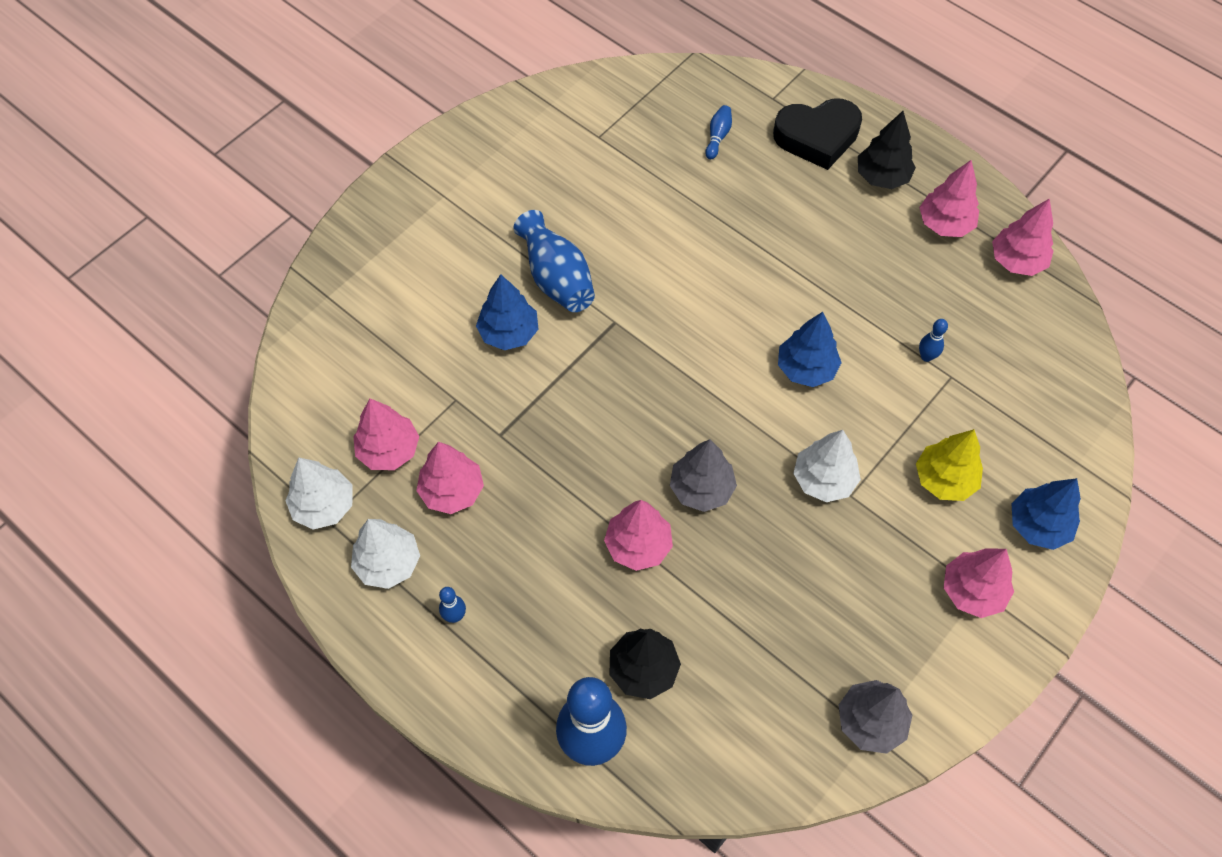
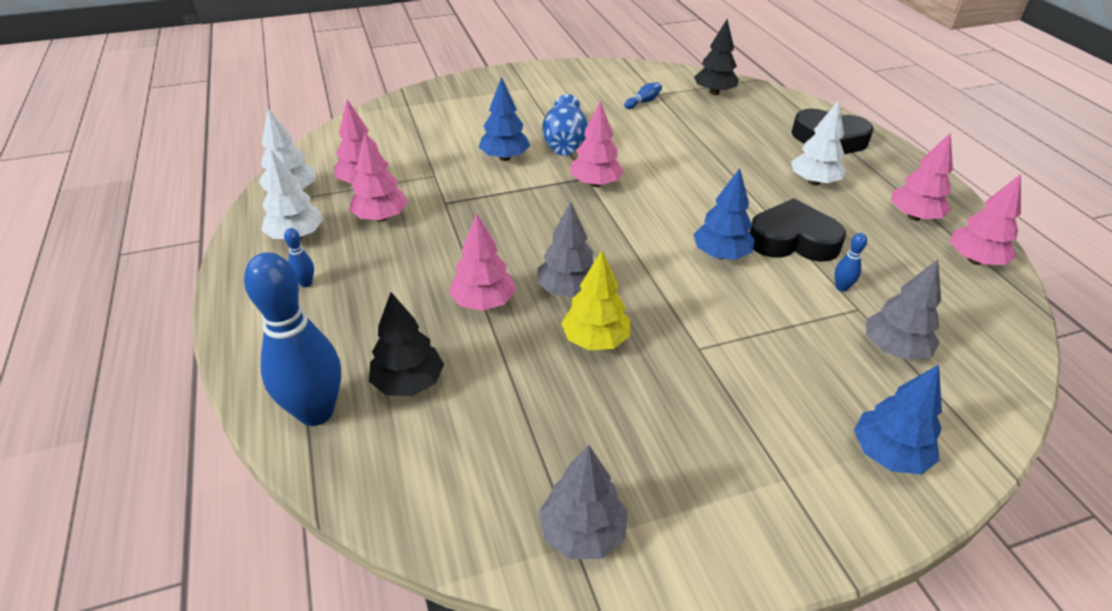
camera: 30 degrees right, 20 degrees down
(718, 137) = (747, 118): blue bowling pin -> blue bowling pin (643, 102)
(823, 479) = (681, 327): white tree -> white tree (813, 182)
(857, 314) = (792, 240): none -> black heart
(882, 177) = (871, 175): black tree -> black tree (714, 92)
(944, 479) = (803, 375): yellow tree -> yellow tree (595, 340)
(972, 591) = (776, 475): pink tree -> pink tree (595, 183)
(997, 410) = (894, 349): none -> grey tree

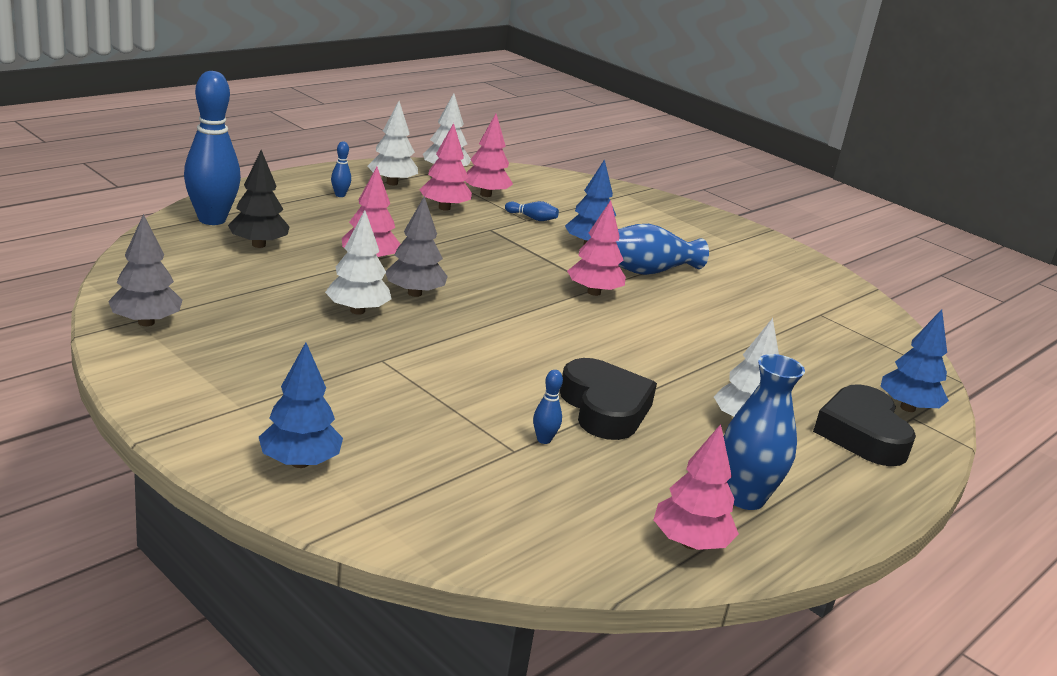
camera: 60 degrees right, 15 degrees down
(595, 340) = (357, 311): yellow tree -> white tree
(643, 102) = (790, 306): blue bowling pin -> blue bowling pin (532, 218)
(714, 92) = (875, 349): black tree -> none
(721, 255) = (537, 366): blue tree -> blue tree (907, 408)
(894, 349) = (462, 472): grey tree -> none
(914, 217) = (745, 498): pink tree -> blue vase

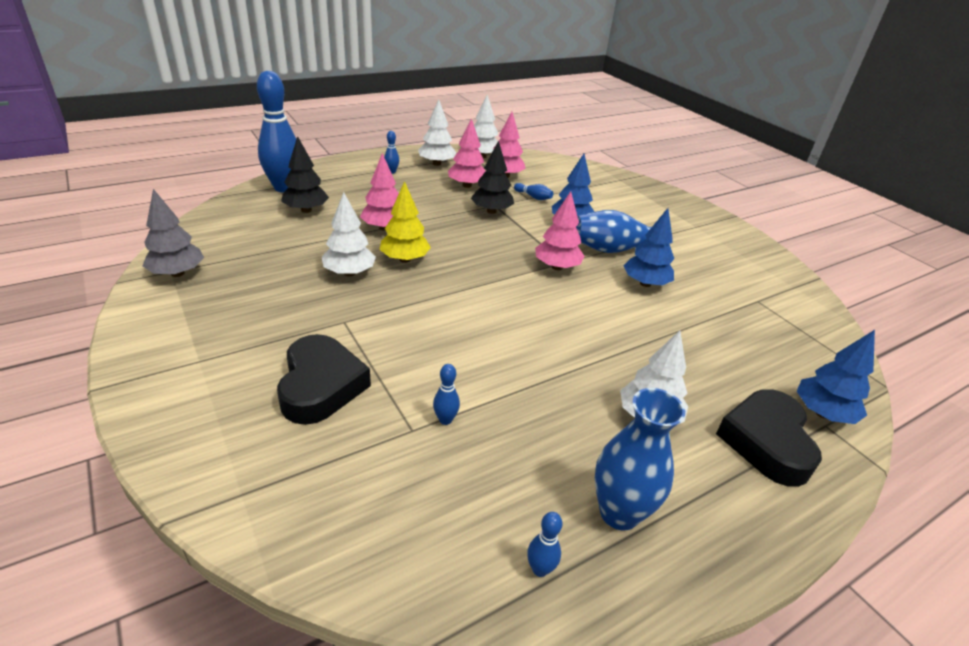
camera: 15 degrees right, 10 degrees up
(299, 462) = (212, 425): blue tree -> blue tree (645, 283)
(414, 293) = (405, 259): grey tree -> yellow tree
(489, 236) = (491, 211): none -> black tree
(604, 408) = (518, 388): black heart -> black heart (321, 386)
(690, 543) = (540, 569): pink tree -> blue bowling pin

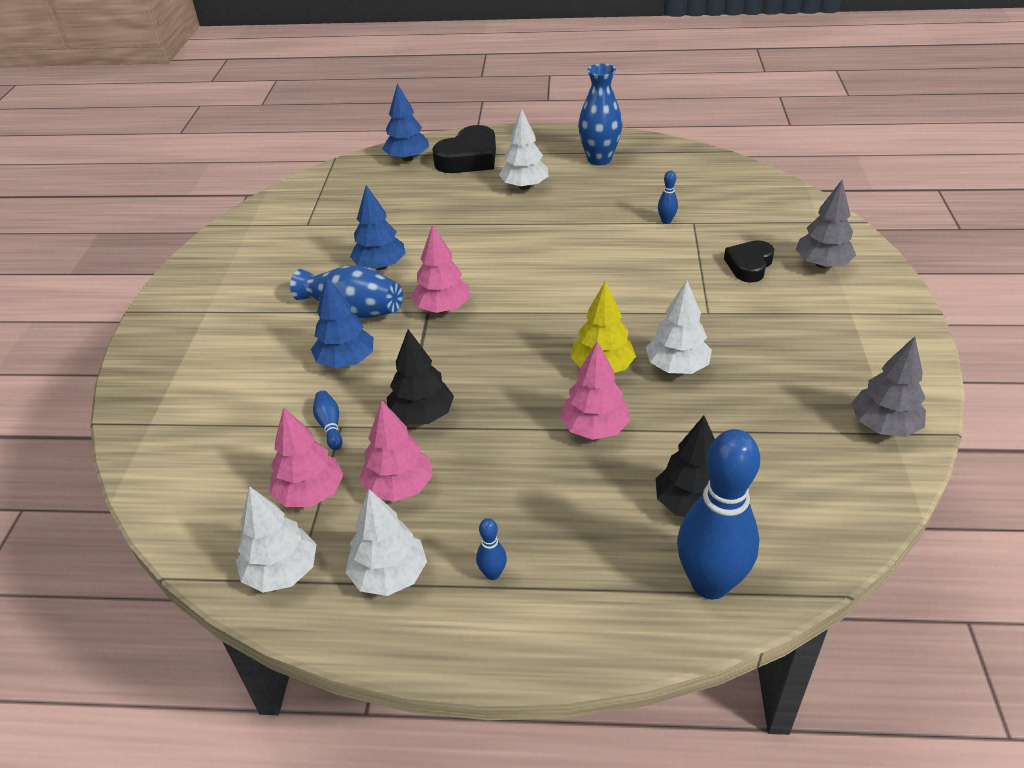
camera: 140 degrees left, 5 degrees up
(233, 415) = (822, 264): none -> grey tree
(321, 386) = (749, 265): black heart -> black heart, size x0.64
(540, 569) = (663, 155): blue bowling pin -> none

